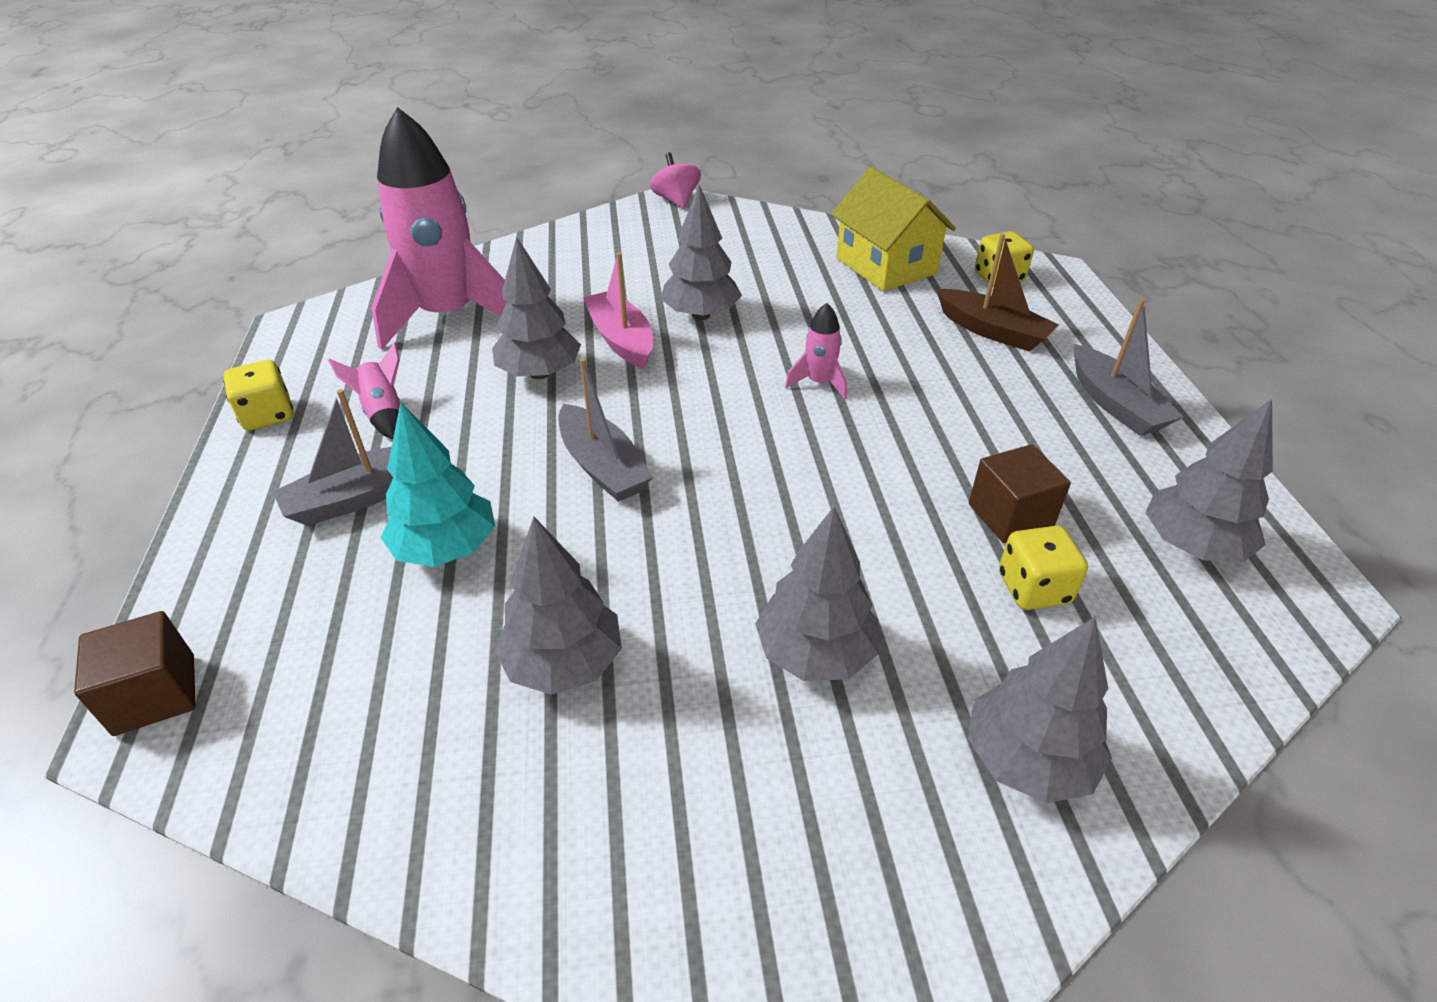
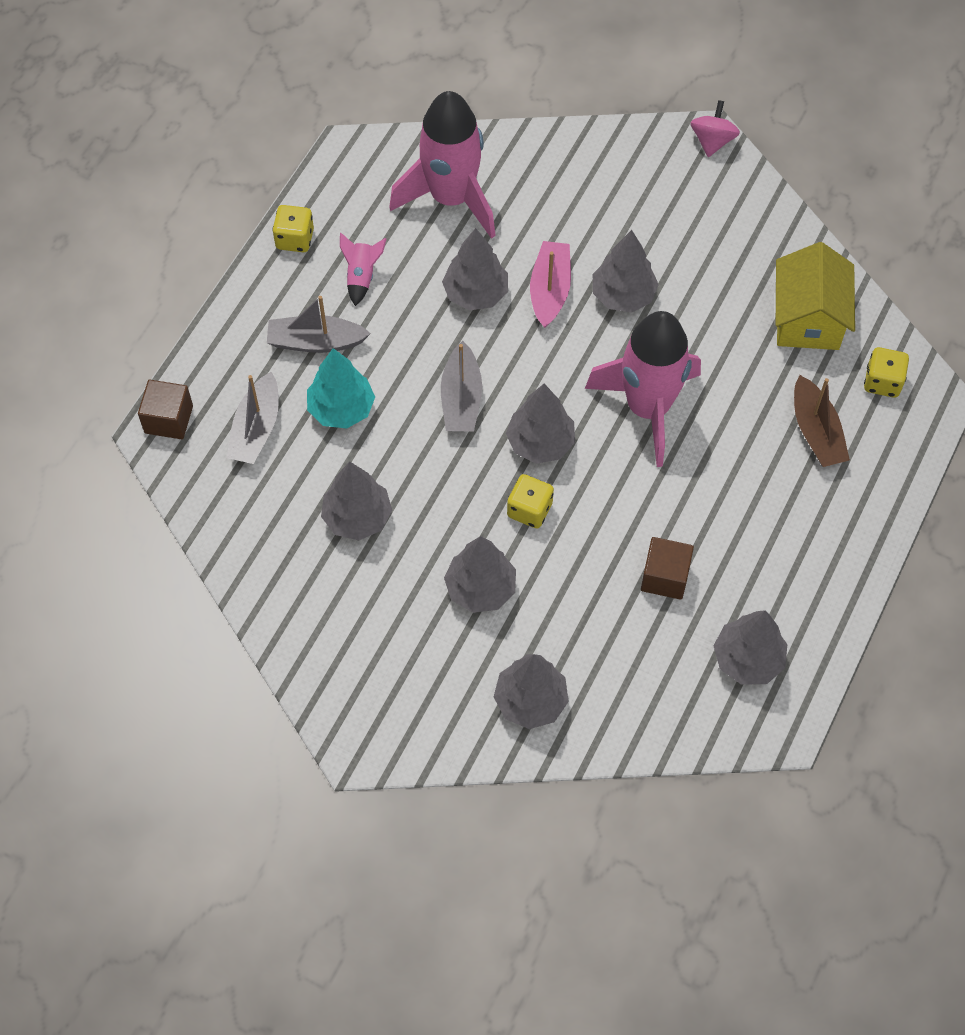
camera: 35 degrees right, 20 degrees up
(736, 463) = (540, 443): none -> grey tree
(819, 383) = (647, 408): pink rocket -> pink rocket, size x2.44
(1033, 588) = (628, 626): yellow dice -> yellow dice (529, 510)
(1115, 404) = (826, 543): grey boat -> grey boat (256, 429)

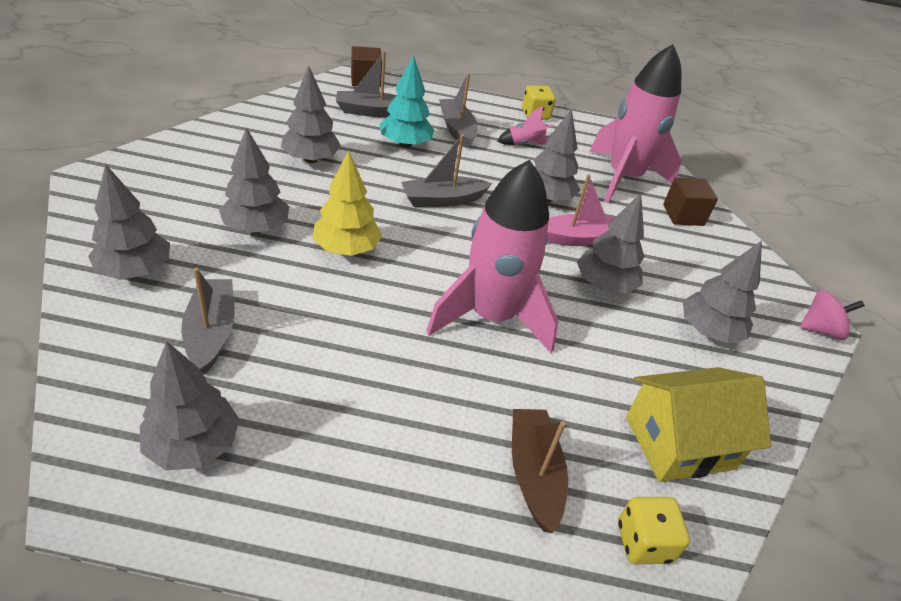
camera: 65 degrees right, 20 degrees down
(529, 510) = (346, 249): yellow dice -> yellow tree
(540, 443) = (419, 248): grey tree -> grey tree (708, 331)
(627, 640) = (211, 332): none -> grey boat
(665, 577) = (294, 354): brown cube -> brown cube (683, 215)
(816, 432) = (533, 474): brown boat -> brown boat turned 120 degrees clockwise

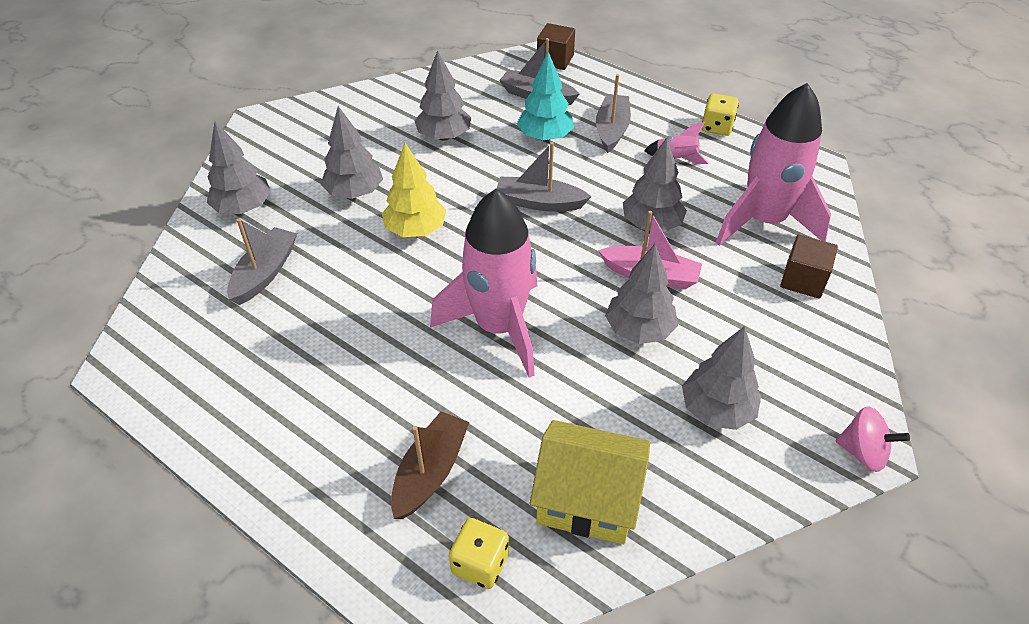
camera: 35 degrees right, 5 degrees up
(193, 445) = (200, 355): grey tree -> none

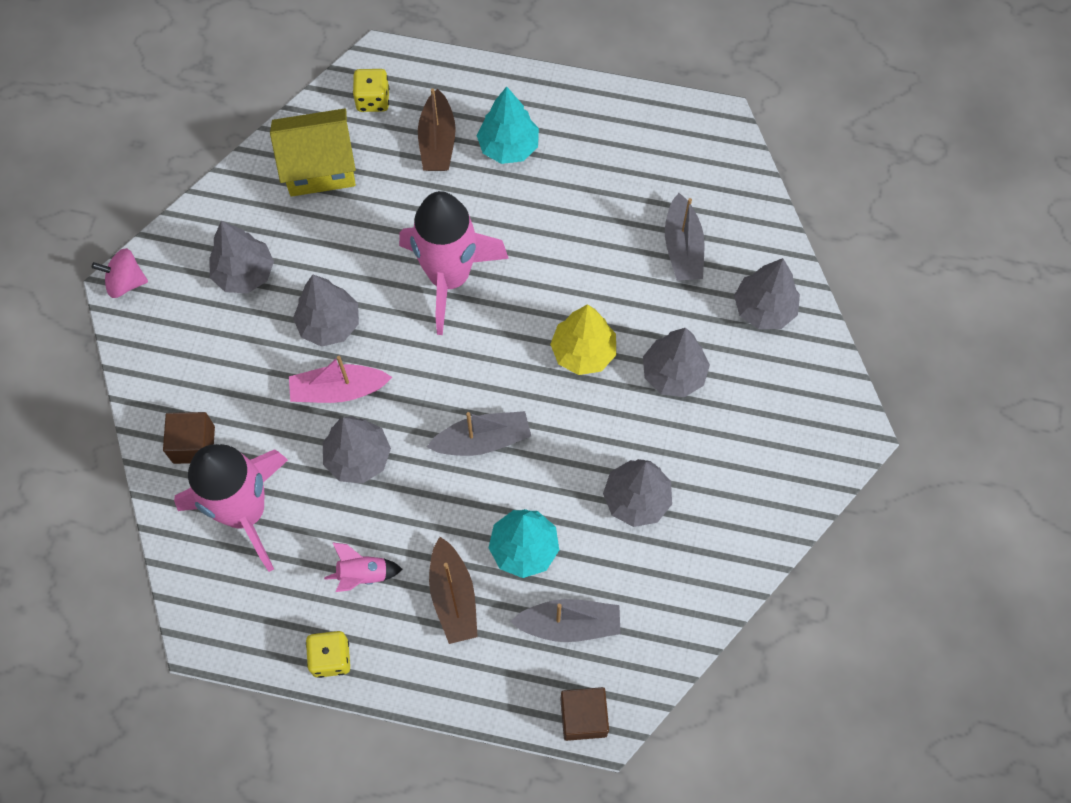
camera: 155 degrees right, 20 degrees up
(355, 432) = (508, 147): none -> turquoise tree
(612, 130) = (453, 597): grey boat -> brown boat

